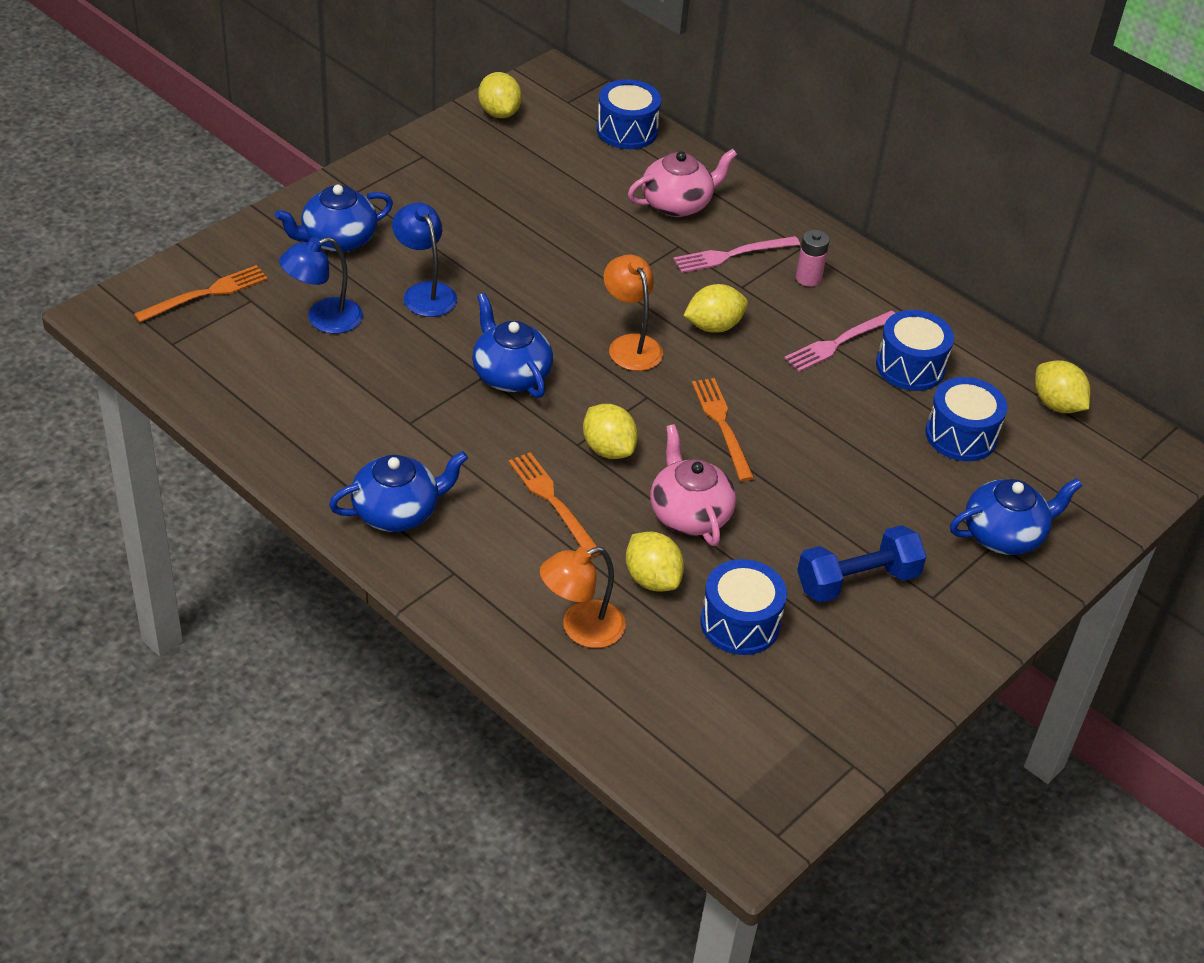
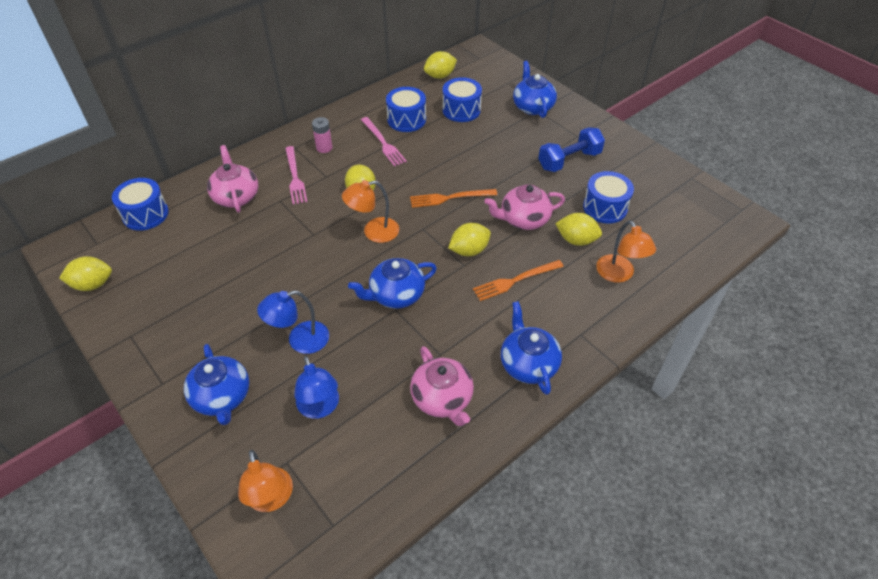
camera: 80 degrees left, 5 degrees up
(206, 294) = (271, 499): orange fork -> orange lamp
(338, 426) = (442, 399): none -> pink teapot
(652, 579) = (576, 240): yellow lemon -> yellow lemon turned 45 degrees clockwise
(857, 581) = (569, 160): blue dumbbell -> blue dumbbell turned 75 degrees clockwise

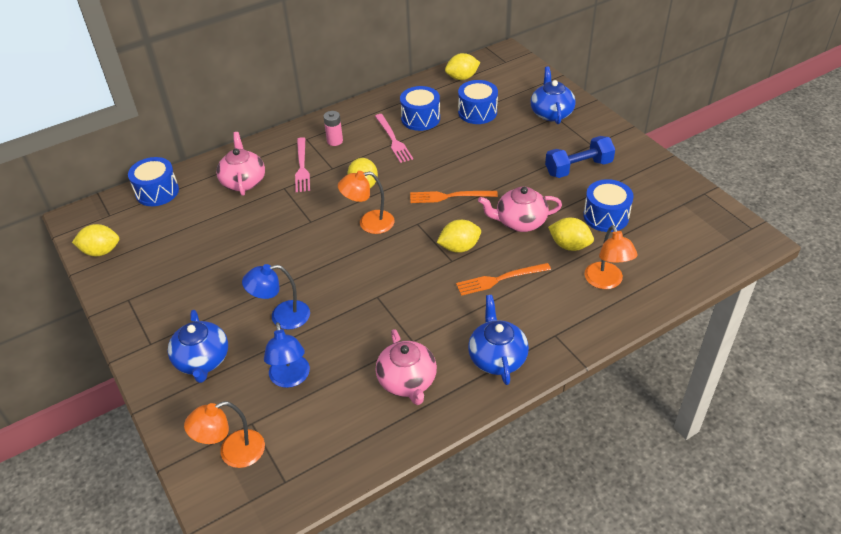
camera: 10 degrees right, 5 degrees down
(271, 499) = (233, 453): orange lamp -> orange lamp turned 75 degrees clockwise
(396, 295) = (380, 283): blue teapot -> none

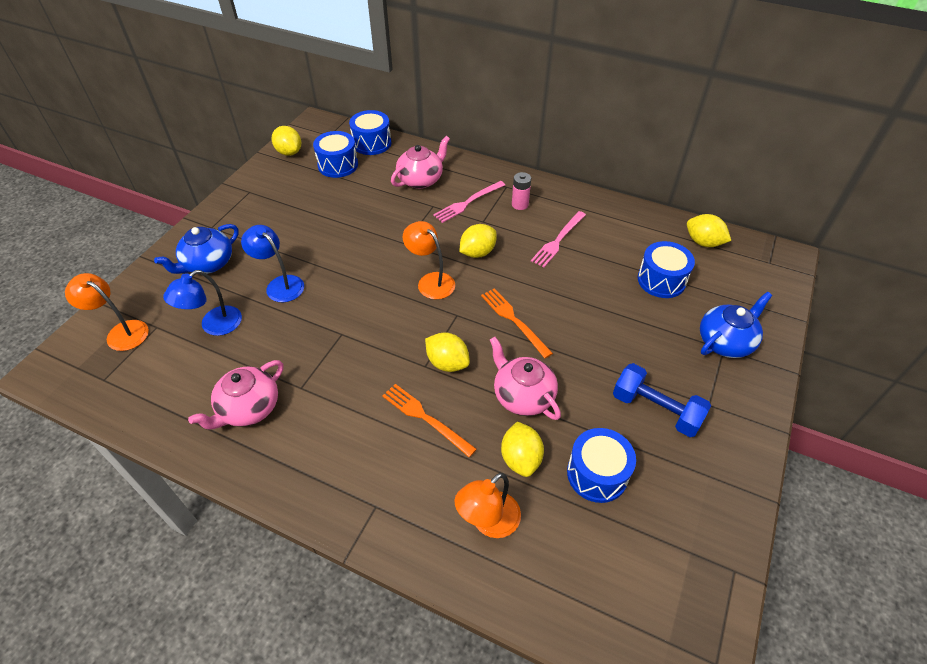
camera: 55 degrees right, 5 degrees up
(420, 118) = (607, 244): blue drum -> blue drum (338, 165)
(497, 357) = (315, 467): blue teapot -> none

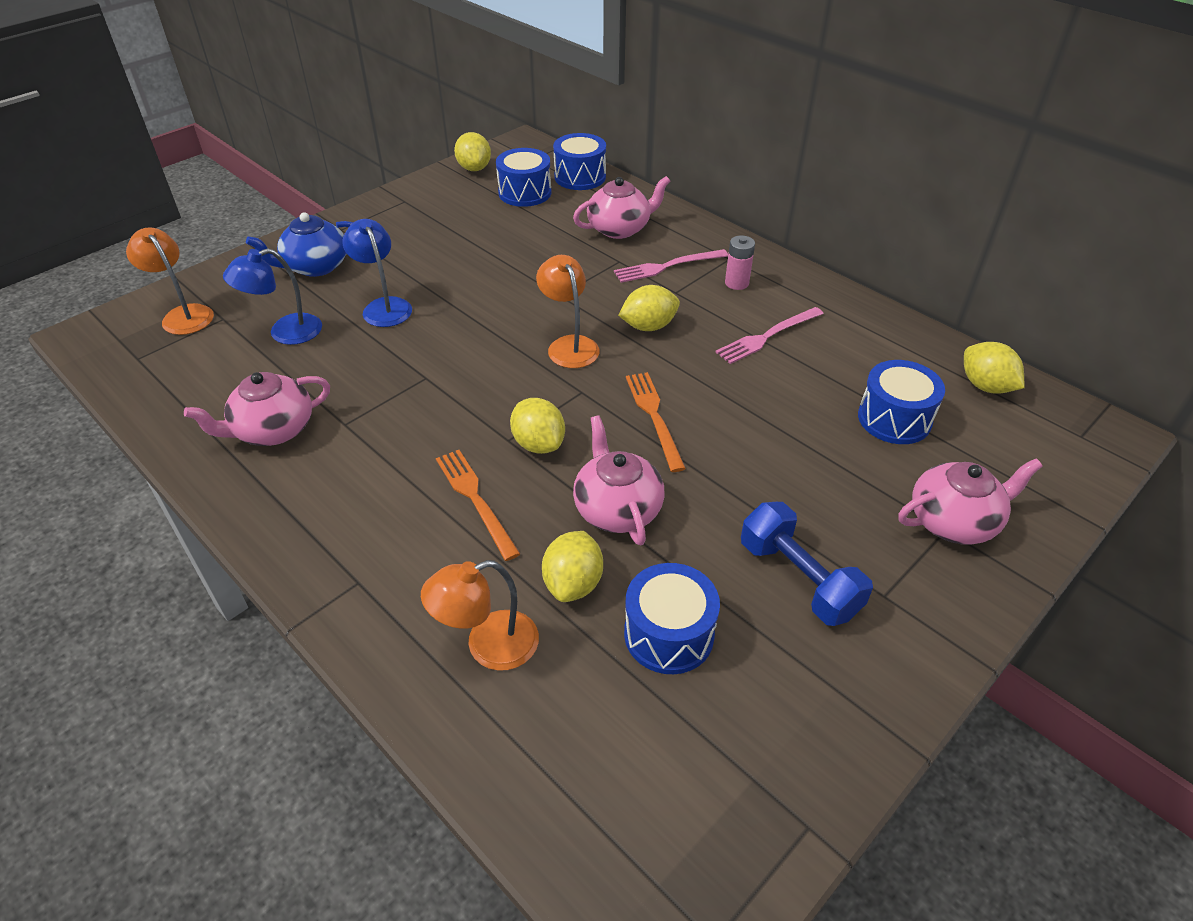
camera: 20 degrees right, 5 degrees down
(725, 342) = (954, 521): blue teapot -> pink teapot

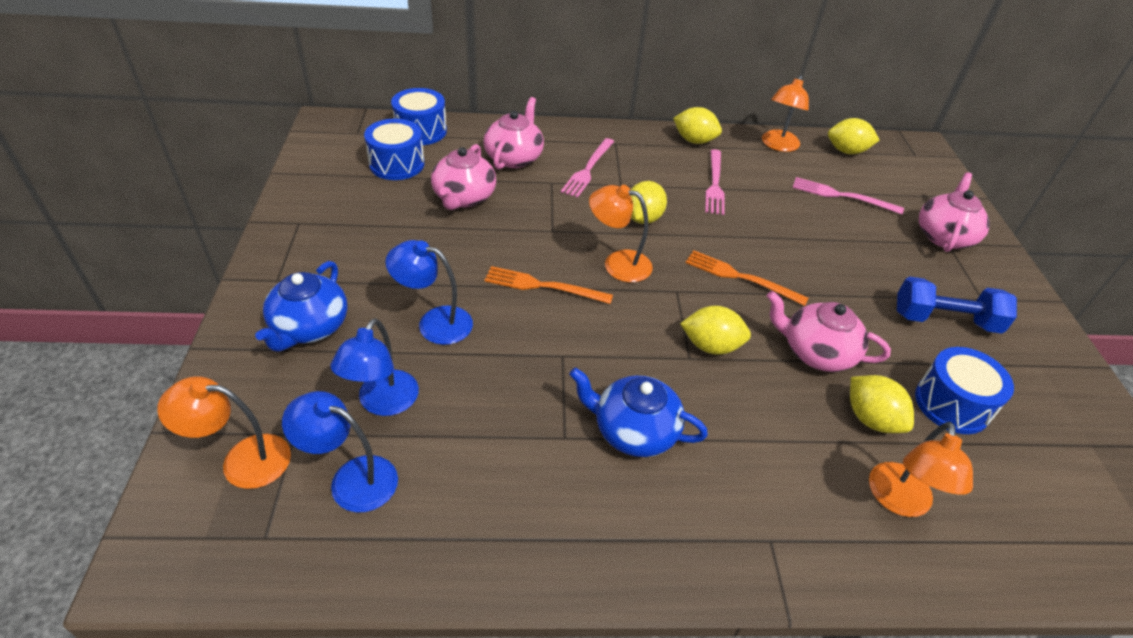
camera: 50 degrees left, 0 degrees up
(211, 360) = (351, 479): none -> blue lamp
(273, 430) = (517, 490): pink teapot -> pink teapot (464, 197)
(390, 452) = (634, 431): none -> blue teapot
(474, 168) = (318, 163): yellow lemon -> yellow lemon (694, 140)
(475, 499) = (739, 415): orange fork -> orange fork (543, 286)
(736, 283) = (645, 158): pink battery -> none
(894, 419) = (842, 196): blue drum -> pink fork
(904, 340) = (778, 145): none -> orange lamp

